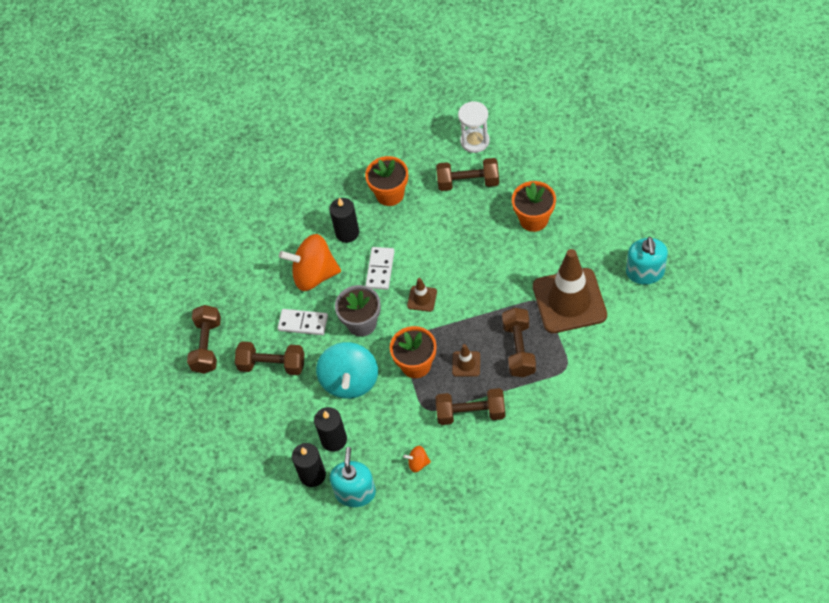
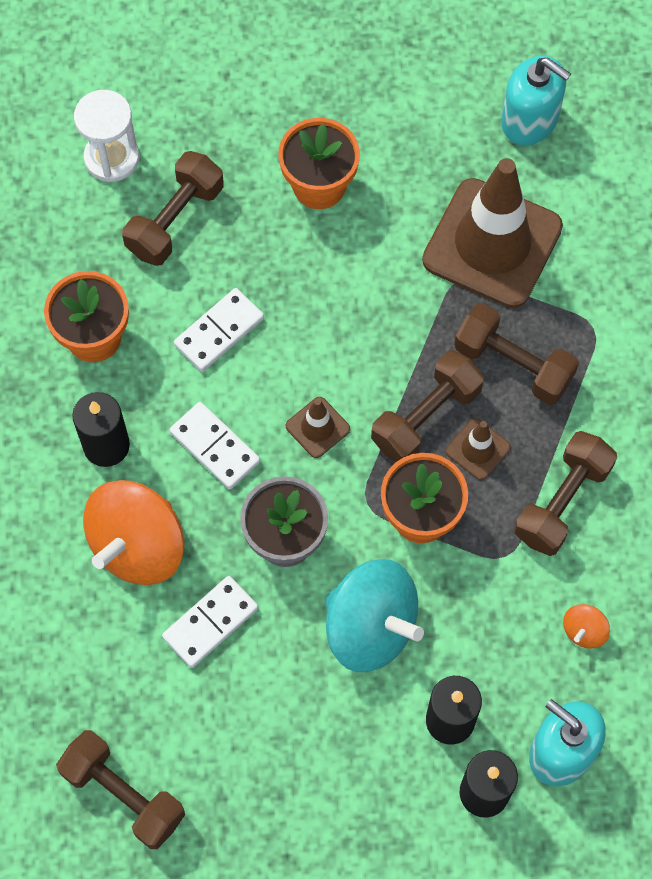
camera: 60 degrees left, 10 degrees up
(272, 365) = (245, 720): brown dumbbell -> brown dumbbell (426, 417)
(432, 234) = (219, 332): none -> white domino

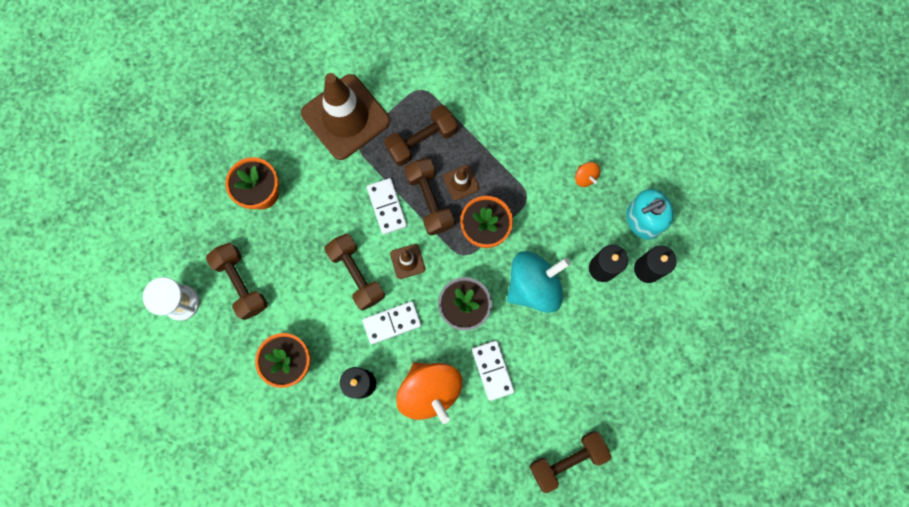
camera: 65 degrees left, 10 degrees up
(219, 332) = (324, 289): white domino -> white domino (387, 207)
(530, 120) = (281, 61): turquoise soap dispenser -> none
(562, 502) = (511, 153): brown dumbbell -> brown dumbbell (356, 274)

